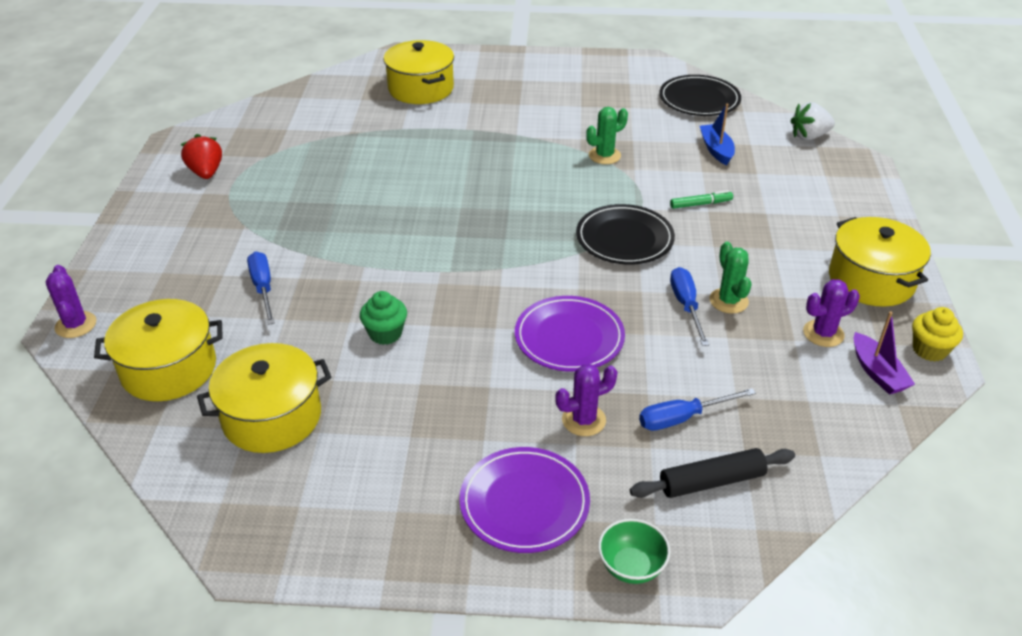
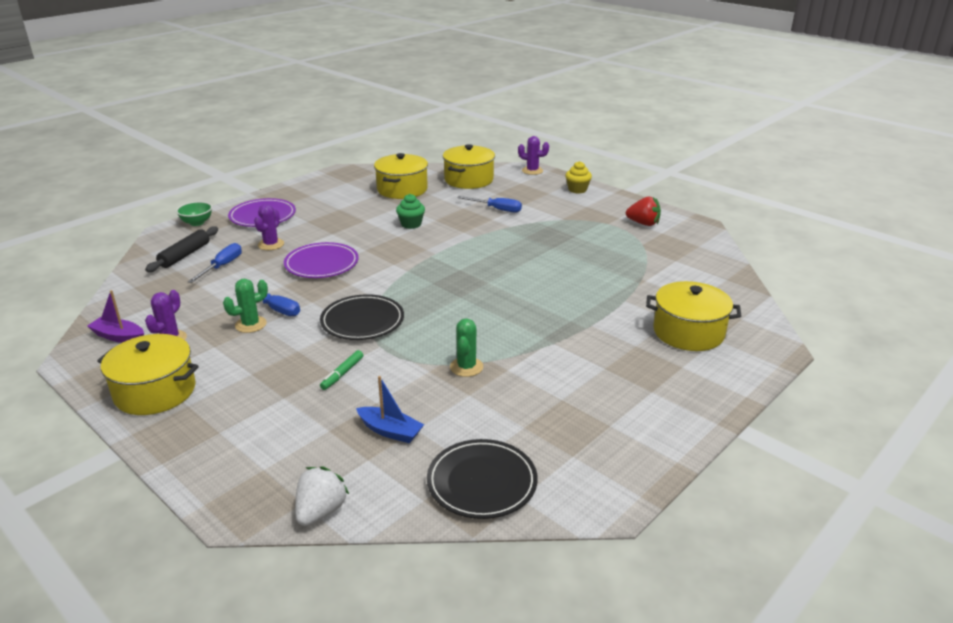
camera: 130 degrees right, 10 degrees down
(728, 301) = (251, 324): green cactus -> green cactus turned 60 degrees counterclockwise
(929, 350) = (85, 367): yellow cupcake -> yellow cupcake (577, 190)

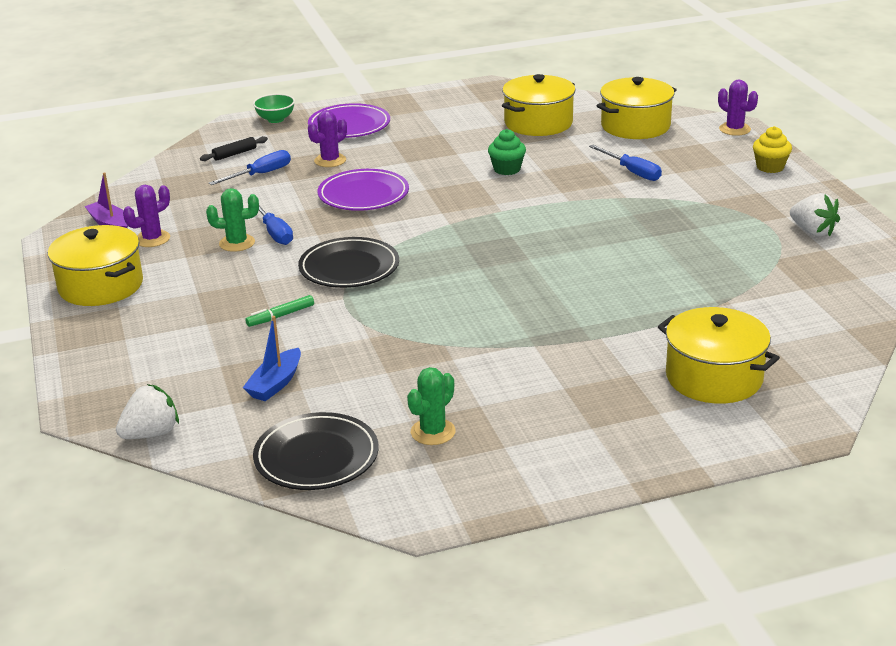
camera: 30 degrees right, 0 degrees up
(185, 255) = (234, 154): black rolling pin -> black rolling pin, size x0.64
(390, 431) = (275, 384): blue boat -> blue boat turned 60 degrees clockwise
(466, 367) = (411, 344): green cactus -> green cactus (433, 432)
(643, 223) = (812, 231): red strawberry -> white strawberry

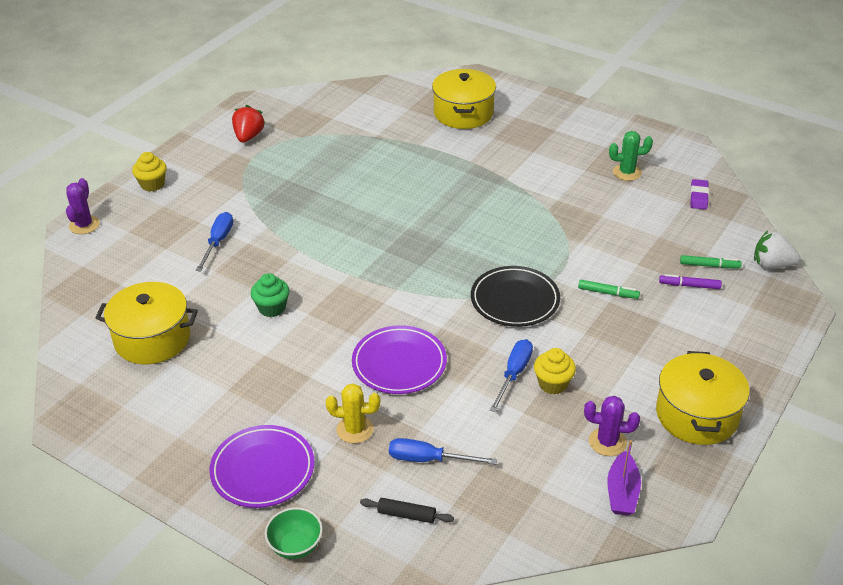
camera: 130 degrees left, 10 degrees up
(214, 365) = (690, 286): none -> purple marker
(216, 393) = (709, 265): none -> green marker
(237, 243) = (553, 384): green cactus -> yellow cupcake
(275, 384) = (669, 249): blue boat -> none
(316, 457) = (698, 197): black plate -> purple eraser
(330, 160) = (355, 429): purple cactus -> yellow cactus
(635, 126) = (116, 279): yellow pot -> none
(812, 231) = (248, 137): white strawberry -> red strawberry

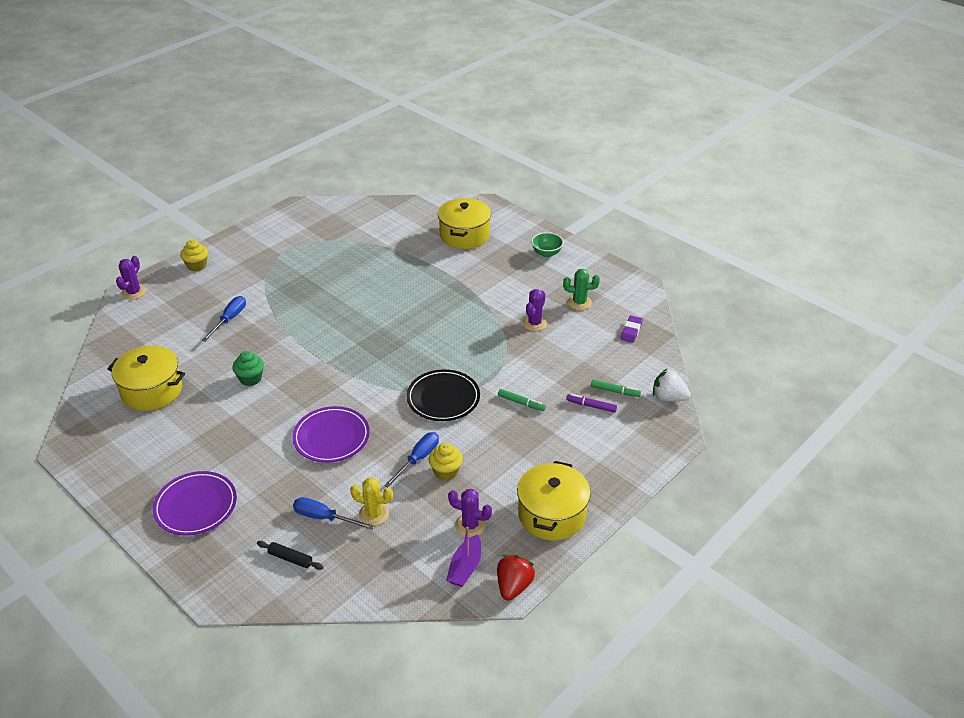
camera: 10 degrees right, 0 degrees up
(248, 137) = (285, 235): red strawberry -> red strawberry (513, 586)
(295, 546) = (198, 569): green bowl -> green bowl (546, 253)
(355, 429) = (277, 485): yellow cactus -> yellow cactus (374, 514)
(585, 202) = (534, 323): none -> purple cactus

